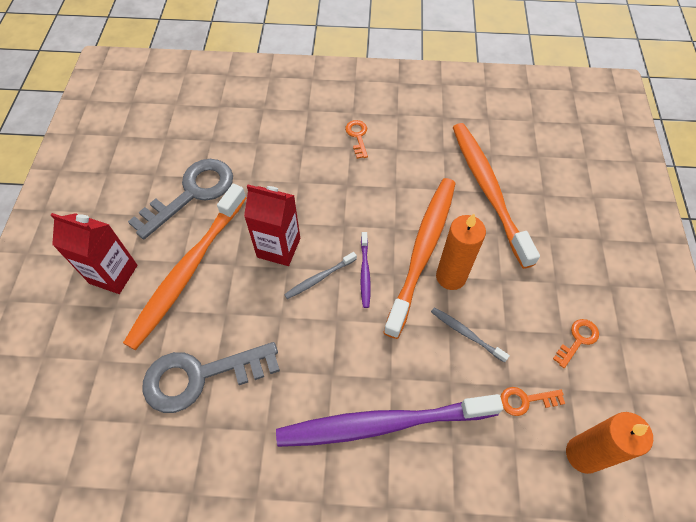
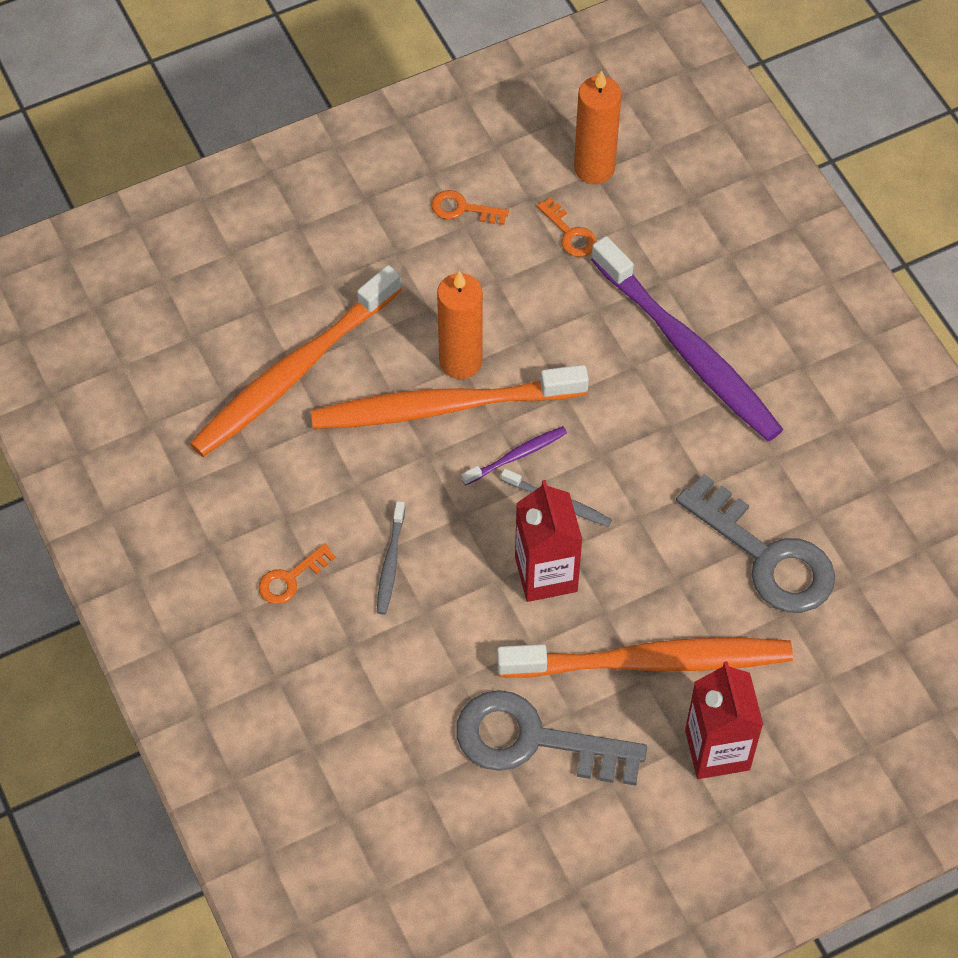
camera: 120 degrees left, 0 degrees up
(466, 333) = (528, 316): grey toothbrush -> grey toothbrush (390, 564)

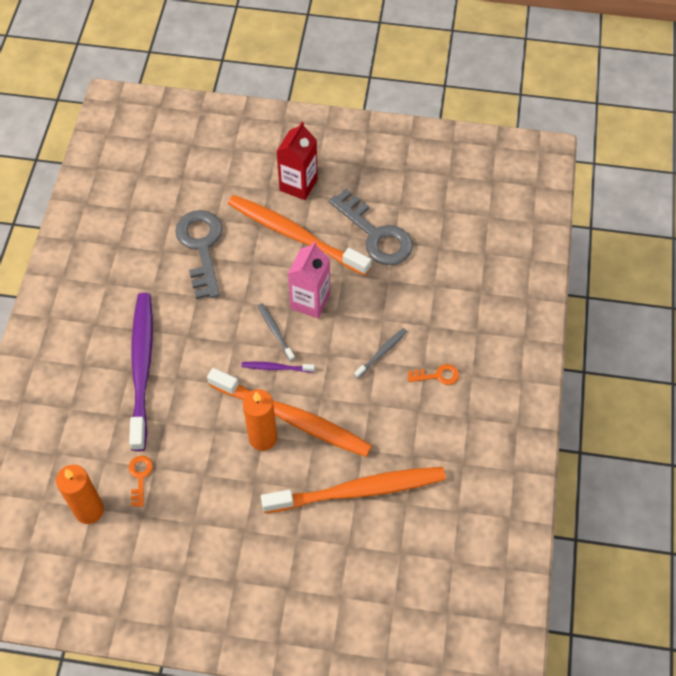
camera: 145 degrees left, 0 degrees up
(463, 209) = (185, 534): orange key -> none
(546, 574) = (310, 301): red carton -> pink carton

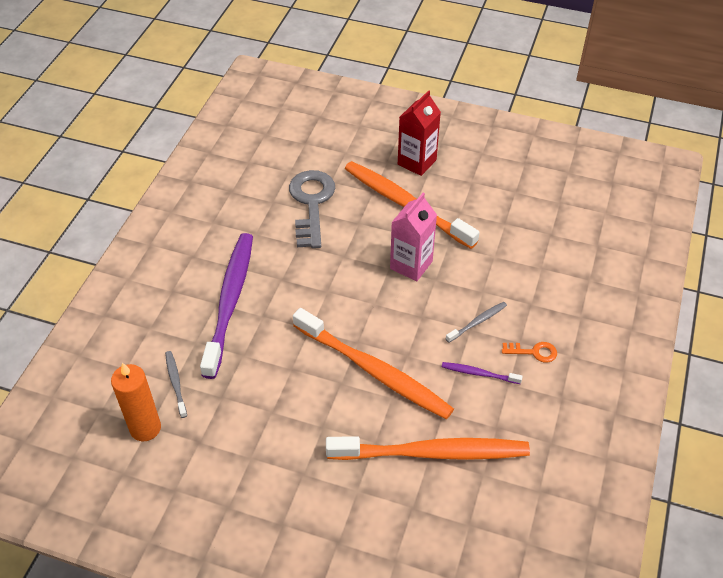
camera: 10 degrees right, 10 degrees down
(140, 477) = (205, 404): orange key -> none
(263, 438) = (339, 385): orange candle -> none
(275, 331) = (370, 287): grey toothbrush -> grey toothbrush (175, 383)
(276, 367) = (365, 320): purple toothbrush -> purple toothbrush (478, 373)
(375, 234) = (487, 214): grey key -> none

